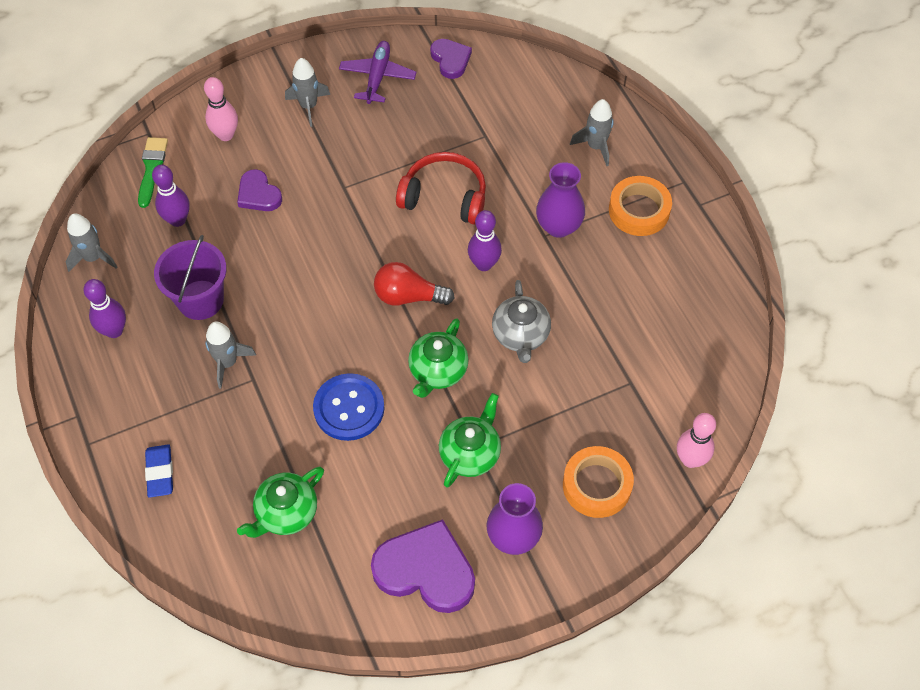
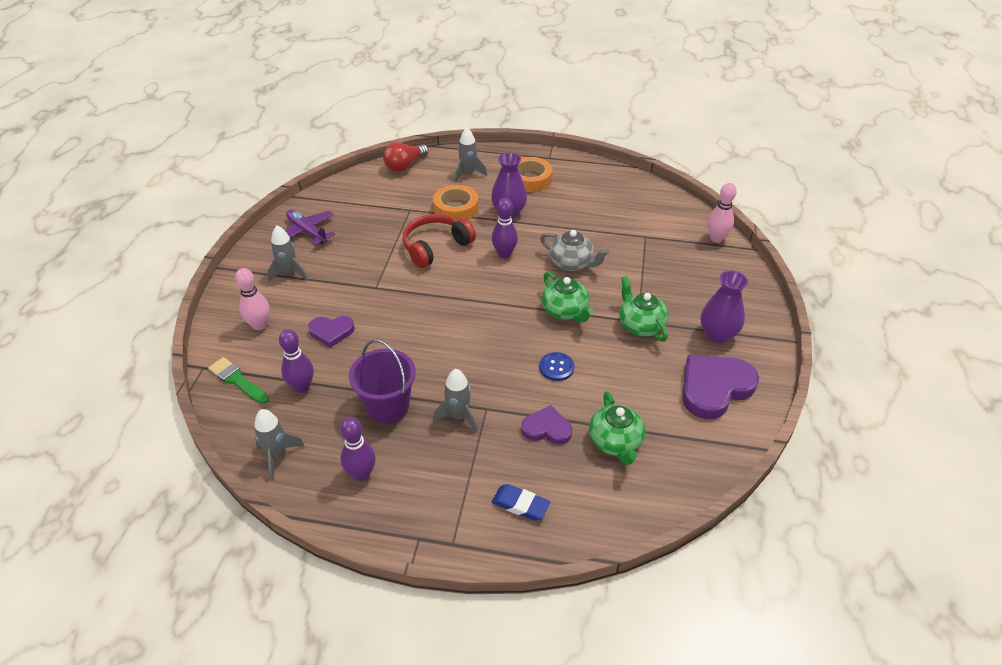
camera: 55 degrees left, 15 degrees down
(349, 408) = (556, 367): blue button -> blue button, size x0.59
(408, 296) = (494, 298): red light bulb -> red light bulb (405, 165)
(450, 60) = (335, 196): purple heart -> purple heart (547, 428)
(596, 485) = (706, 282): orange tape -> orange tape (456, 208)

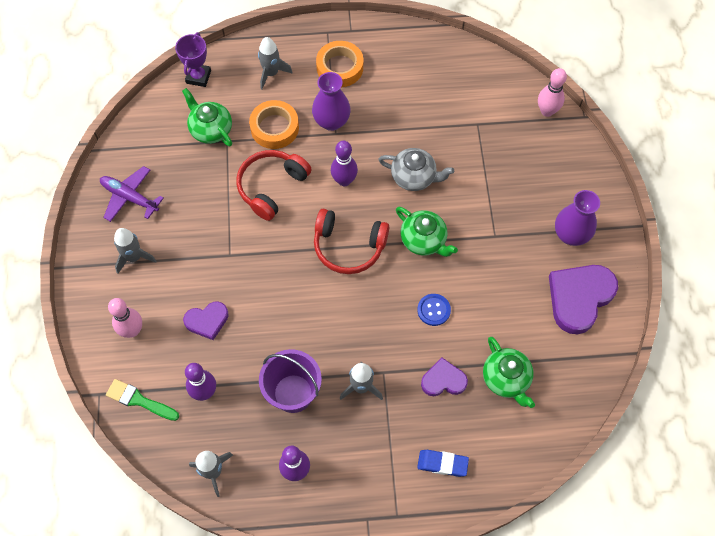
camera: 15 degrees left, 20 degrees up
(405, 165) = (198, 77): red light bulb -> purple trophy
(490, 302) = (348, 246): none -> red headphones
(640, 325) = (498, 241): green teapot -> green teapot (210, 129)

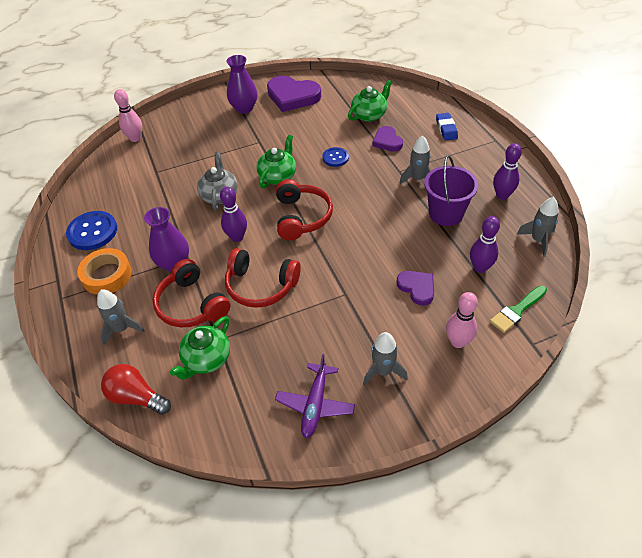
camera: 105 degrees left, 15 degrees down
(139, 400) = (517, 310): green brush -> green brush turned 45 degrees clockwise
(198, 77) = (136, 397): purple trophy -> red light bulb
(274, 128) = (191, 304): orange tape -> red headphones
(404, 60) = (92, 232): none -> blue button

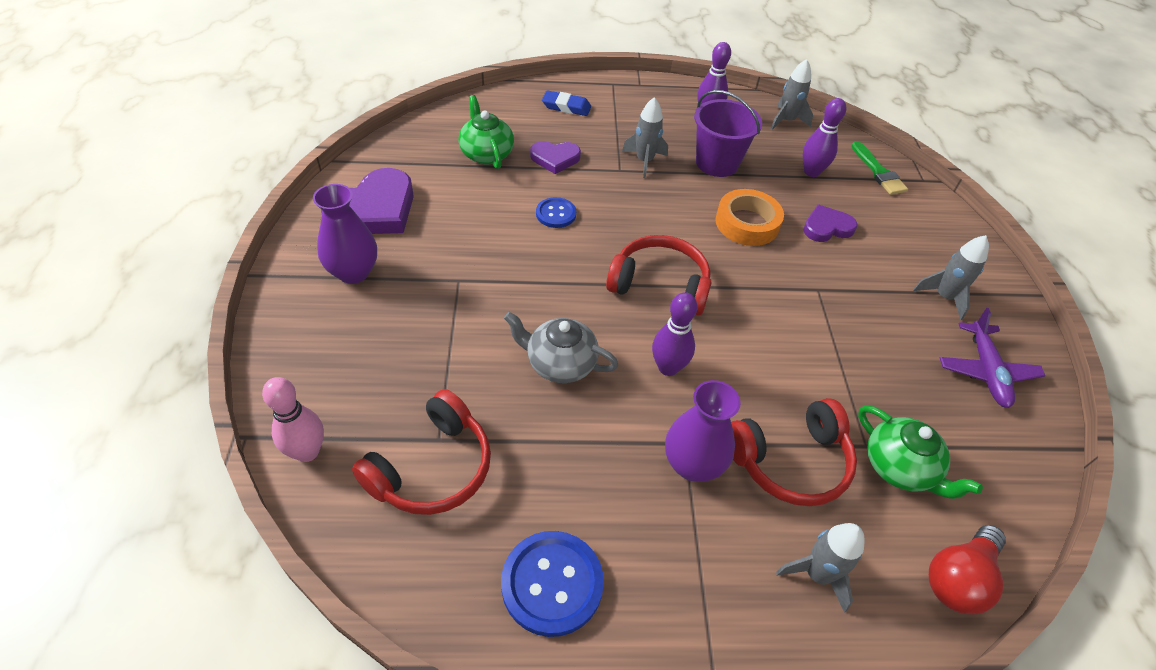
camera: 75 degrees left, 0 degrees up
(107, 275) = (682, 577): orange tape -> orange tape (747, 223)
(261, 286) = (778, 368): red headphones -> red headphones (432, 468)
(278, 176) = (557, 283): green teapot -> none
(315, 404) = (986, 371): purple plane -> purple plane turned 60 degrees clockwise
(458, 342) = (912, 226): pink bowling pin -> none

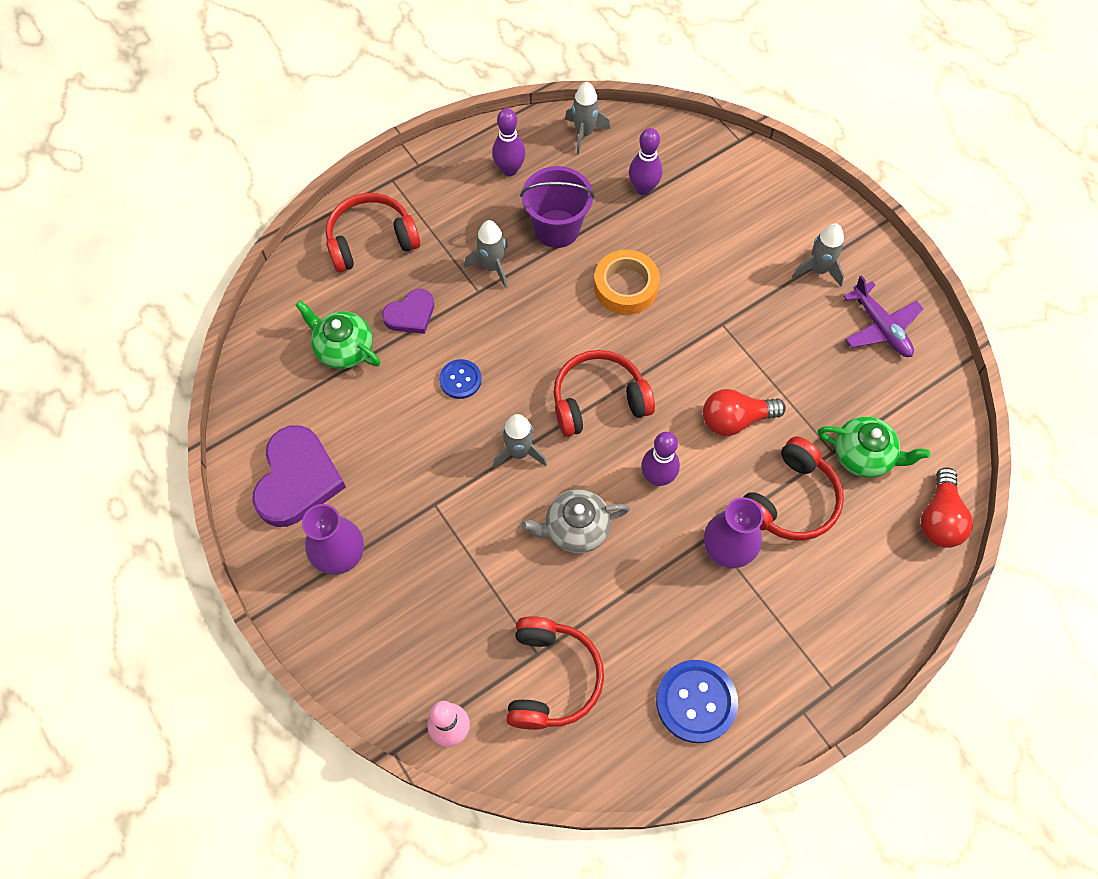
camera: 30 degrees left, 15 degrees up
(566, 107) = (371, 240): blue eraser -> red headphones
(779, 365) = (735, 420): none -> red light bulb
(817, 574) = (854, 576): grey rocket -> grey rocket (519, 452)
(827, 227) = (692, 249): purple heart -> none
(878, 172) = (698, 153): green brush -> none

